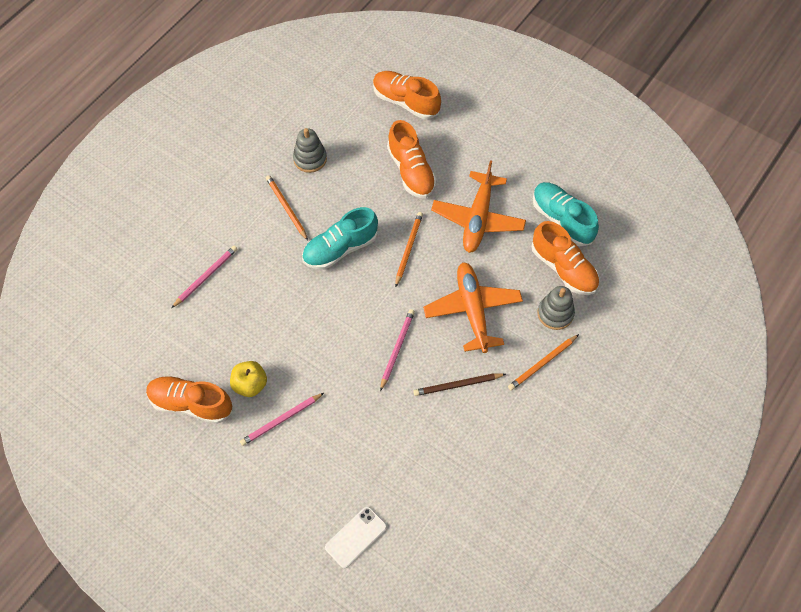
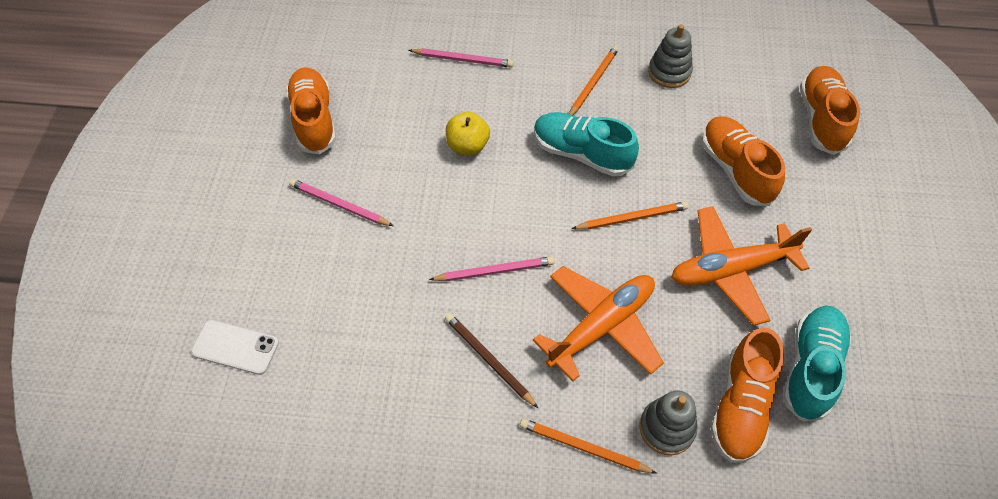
camera: 60 degrees right, 5 degrees down
(250, 384) = (364, 157): yellow apple -> yellow apple (467, 146)
(411, 171) = (736, 170): orange shoe -> orange shoe turned 120 degrees clockwise

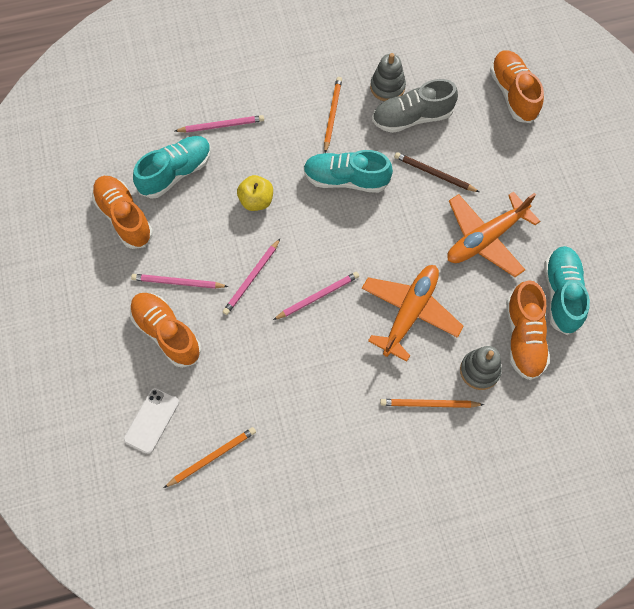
camera: 20 degrees left, 10 degrees up
(235, 347) = (151, 420): white phone -> white phone turned 60 degrees counterclockwise
(391, 92) = (176, 172): none -> turquoise shoe
(425, 226) = (251, 278): none -> pink pencil
(489, 360) = (340, 365): brown pencil -> brown pencil (434, 174)
(632, 218) = (402, 221): orange pencil -> orange pencil (212, 457)
(687, 111) = (412, 117): none -> grey shoe
(736, 170) = (464, 156): orange shoe -> orange shoe (166, 333)

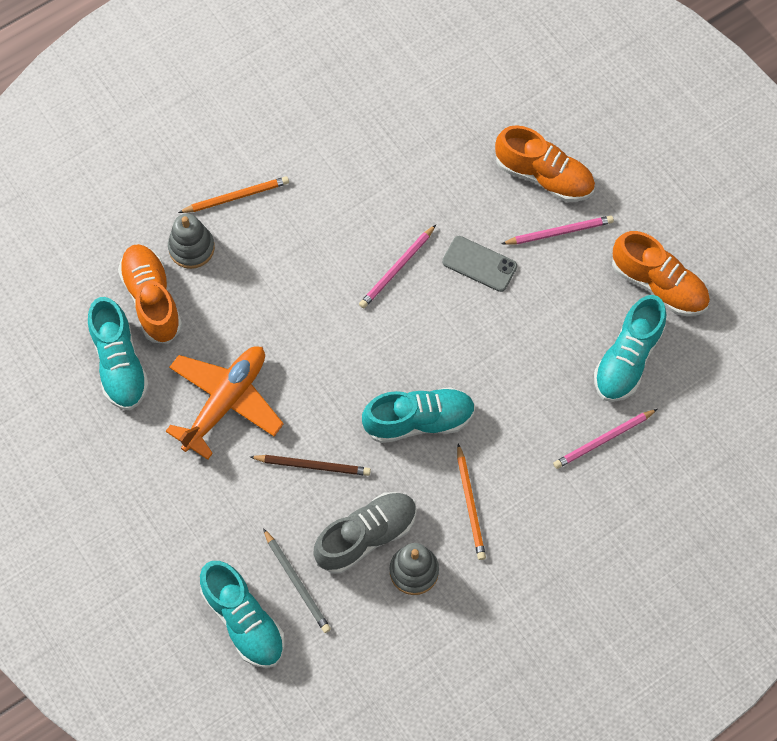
camera: 160 degrees right, 0 degrees up
(151, 420) = (516, 89): white phone -> none
(212, 457) = (439, 77): orange pencil -> none
(251, 278) = (479, 264): pink pencil -> grey phone
(256, 201) = (515, 356): yellow apple -> none
(410, 312) = (287, 285): orange plane -> none
(469, 104) = (297, 582): none -> grey pencil
(513, 93) = (244, 620): orange shoe -> turquoise shoe

